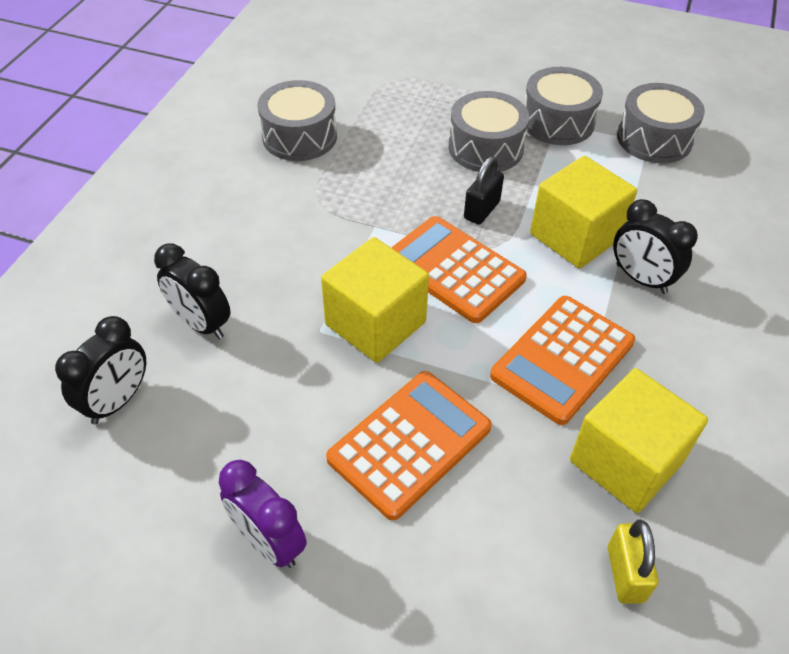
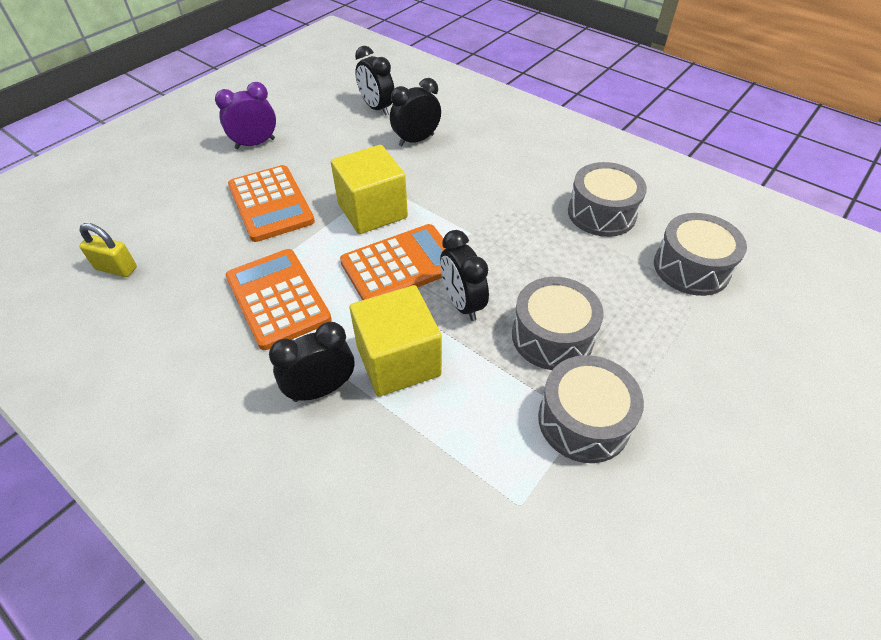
camera: 110 degrees right, 0 degrees up
(481, 210) = (462, 304): black padlock -> black clock
(626, 461) = (177, 300): yellow cube -> none
(654, 139) = (524, 517): grey drum -> grey drum (691, 268)

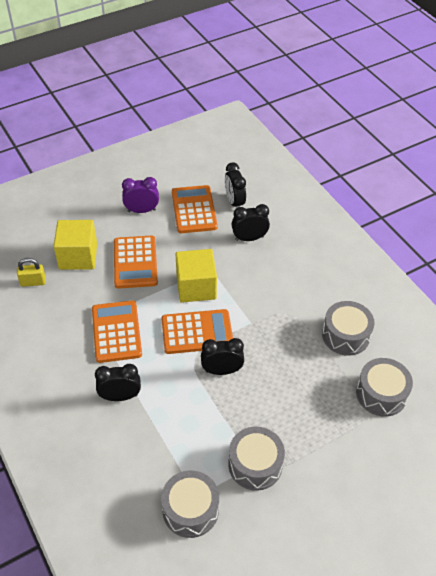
camera: 20 degrees right, 0 degrees up
(116, 268) = (33, 282): yellow padlock -> yellow padlock turned 45 degrees counterclockwise
(327, 127) = (194, 210): none -> orange calculator
(398, 361) = (169, 394): yellow cube -> yellow cube (78, 256)
(462, 304) = (222, 370): black clock -> black clock turned 90 degrees clockwise
(552, 336) = (265, 409): grey drum -> grey drum (190, 510)

